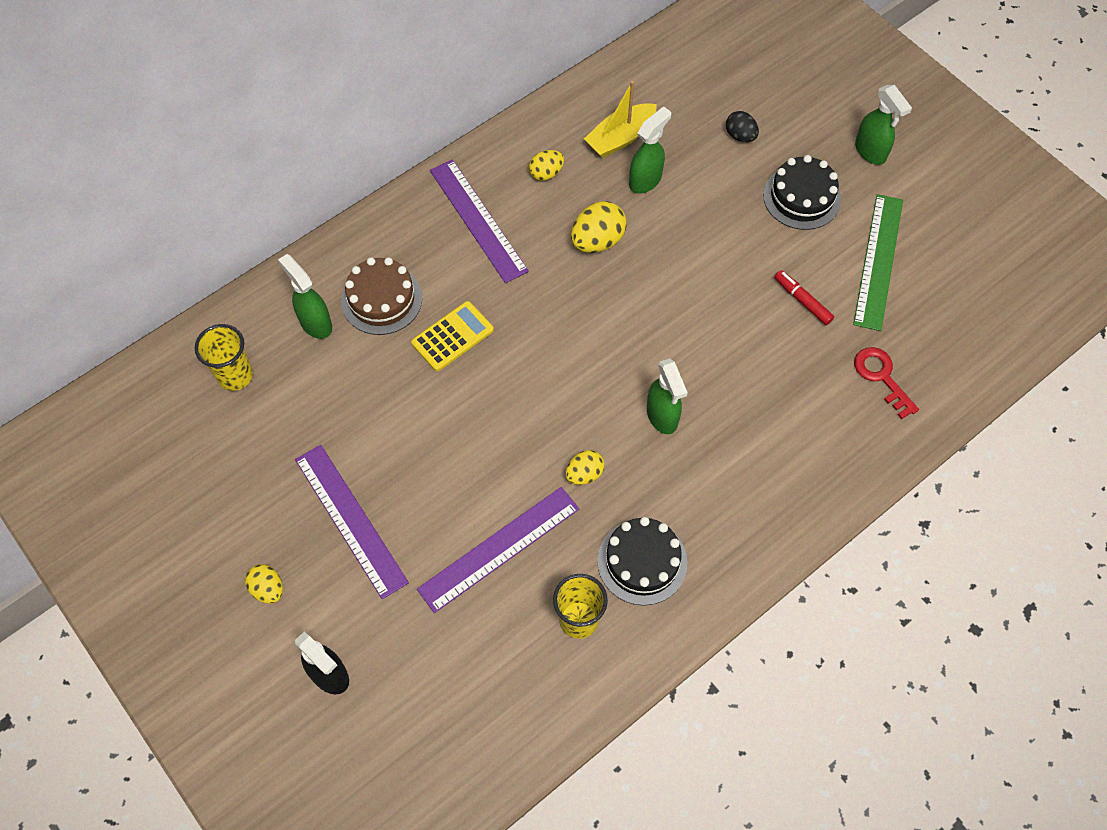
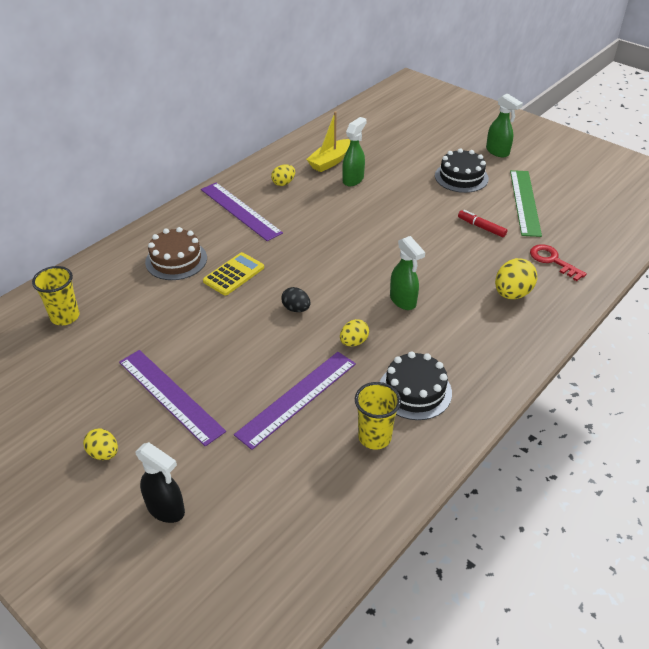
camera: 10 degrees left, 20 degrees down
(315, 323) = (126, 279): green spray bottle -> none
(597, 241) = (328, 212): yellow egg -> yellow egg (512, 294)
(740, 136) = (410, 153): black egg -> black egg (296, 309)

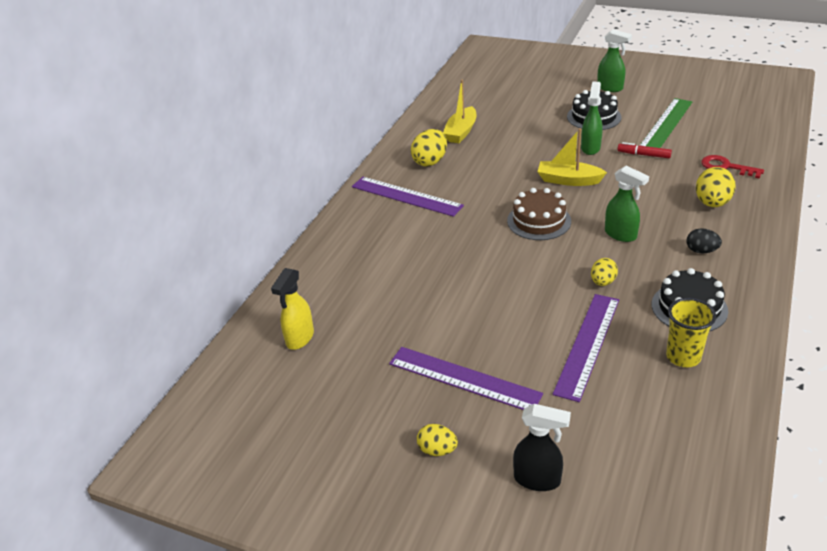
camera: 15 degrees left, 5 degrees down
(65, 317) = (299, 338): yellow cup -> yellow spray bottle
(176, 260) = (375, 256): brown cake -> brown cake (539, 221)
(234, 274) = (443, 254): yellow calculator -> none
(283, 183) = (430, 161): yellow egg -> yellow egg, size x1.61
(296, 309) = (527, 268): black egg -> black egg (701, 251)
(353, 179) = (495, 142): green spray bottle -> green spray bottle (590, 148)
(393, 234) = (568, 180): none -> yellow boat
(525, 202) = (666, 124): green ruler -> green ruler turned 45 degrees clockwise

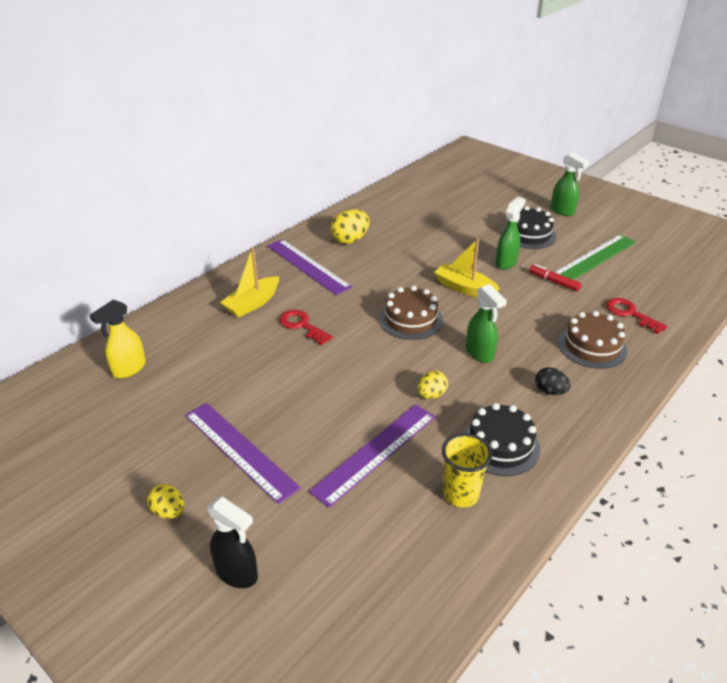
camera: 15 degrees right, 0 degrees up
(441, 253) = (302, 326): none -> red key
(461, 132) = (396, 220): yellow boat -> yellow boat (252, 303)
(712, 203) = (592, 346): yellow egg -> brown cake

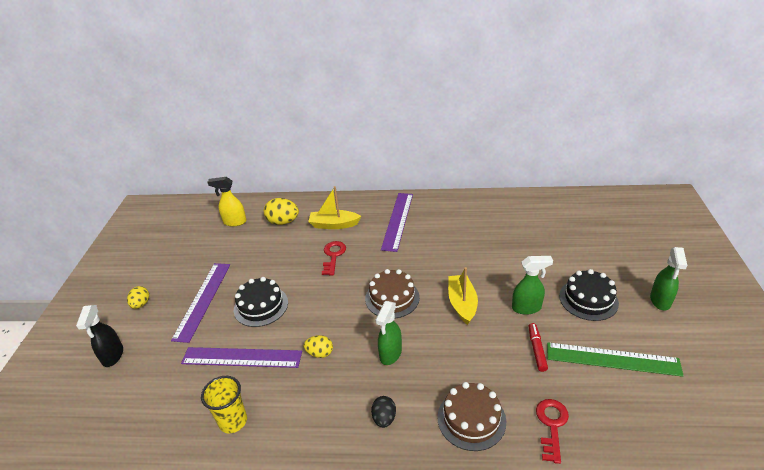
camera: 55 degrees right, 0 degrees up
(350, 240) = (450, 219): yellow egg -> yellow egg (283, 222)
(500, 445) = (297, 418): black cake -> black cake (261, 306)

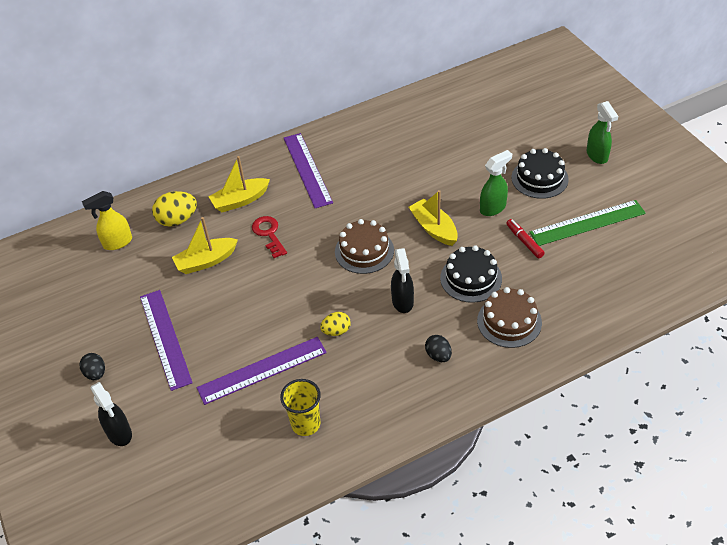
camera: 30 degrees left, 10 degrees up
(141, 304) = (96, 373): yellow egg -> black egg
(261, 306) = (236, 316): black cake -> black cake (471, 278)
(276, 257) = (206, 261): none -> yellow boat
(390, 354) = (402, 302): green spray bottle -> black spray bottle
(551, 425) = (572, 296): red key -> none

